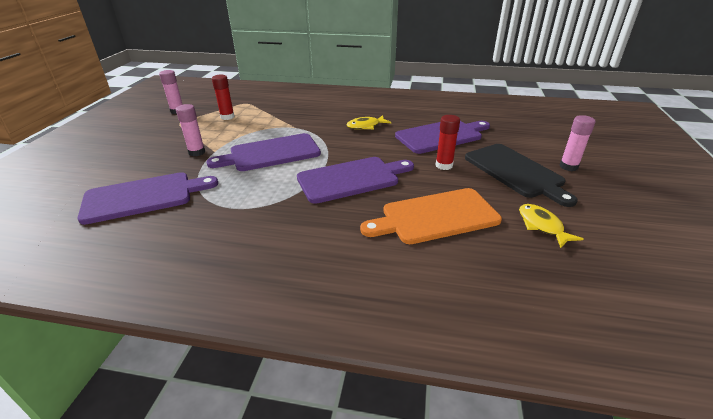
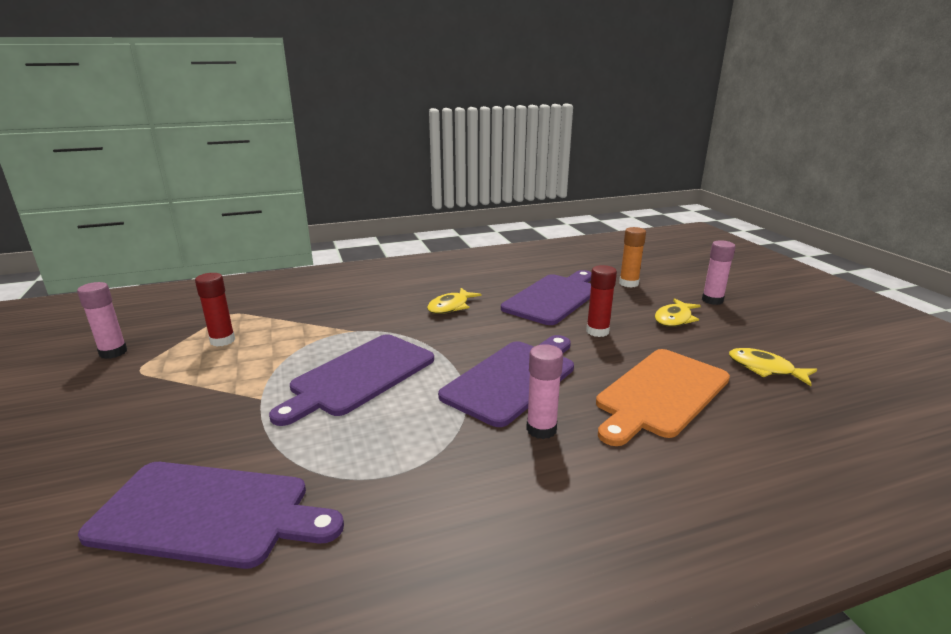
camera: 30 degrees left, 10 degrees down
(143, 197) = (208, 513): purple cutting board -> purple cutting board turned 60 degrees clockwise
(197, 152) = (229, 409): pink glue stick -> pink glue stick (541, 429)
(512, 138) = (628, 283): none -> orange glue stick
(515, 172) = (674, 319): black cutting board -> yellow fish

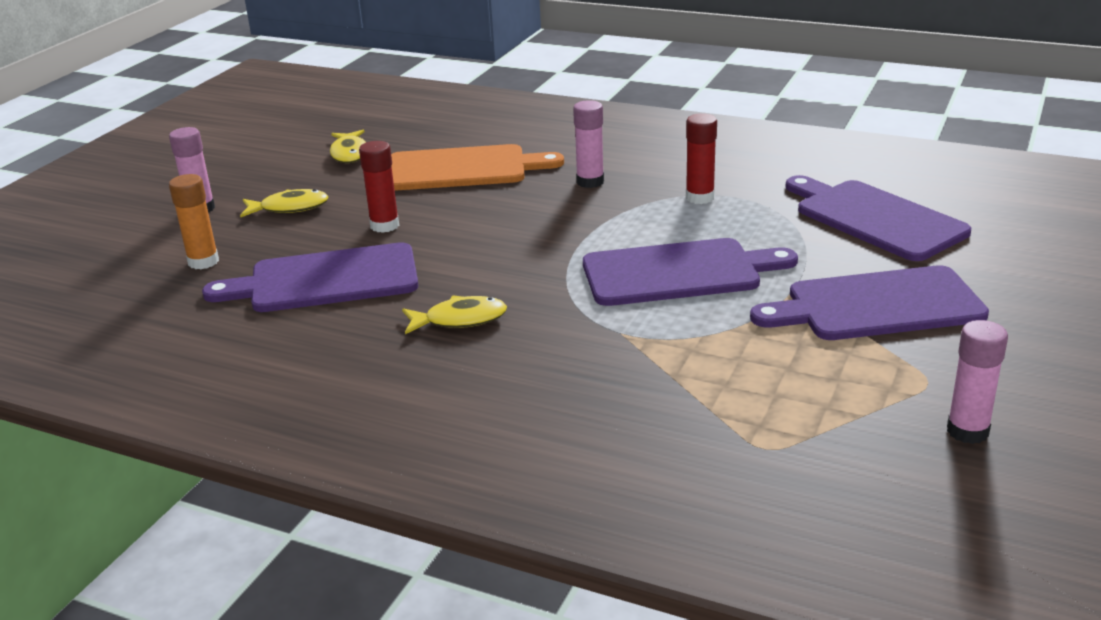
camera: 135 degrees left, 5 degrees up
(222, 340) = (803, 388): red glue stick -> red glue stick (700, 197)
(513, 378) = (546, 218): purple cutting board -> purple cutting board (877, 305)

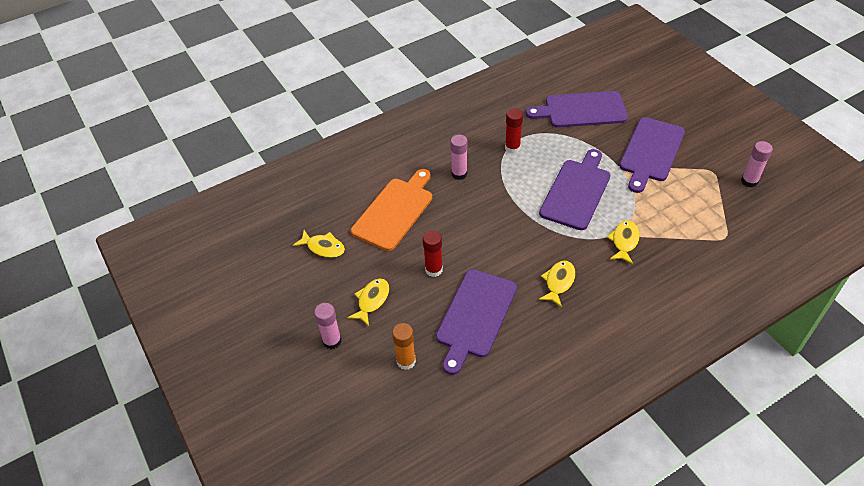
camera: 55 degrees left, 20 degrees up
(619, 347) = (624, 241): none -> yellow fish

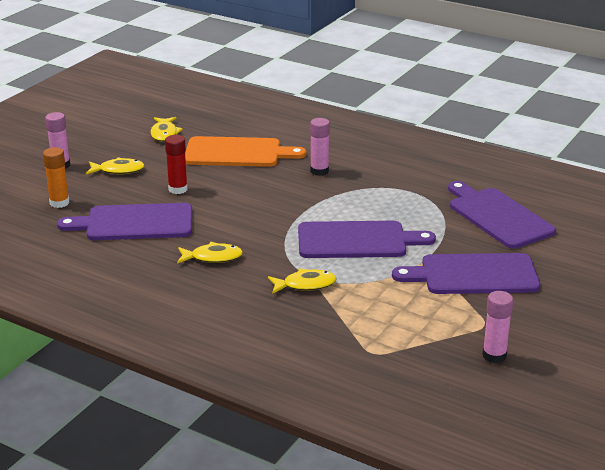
camera: 60 degrees right, 20 degrees down
(512, 148) = (388, 190): red glue stick -> none

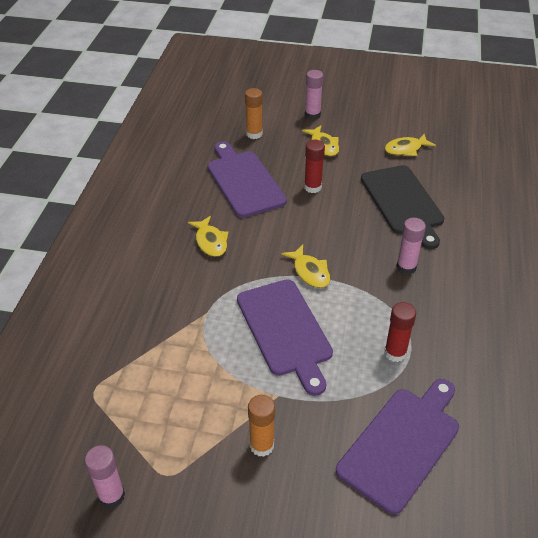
camera: 70 degrees right, 15 degrees up
(237, 153) = (403, 202): orange cutting board -> black cutting board
(305, 285) = (190, 313): yellow fish -> yellow fish (310, 272)
(410, 198) = (395, 353): none -> red glue stick
(473, 275) = (262, 445): purple cutting board -> orange glue stick

